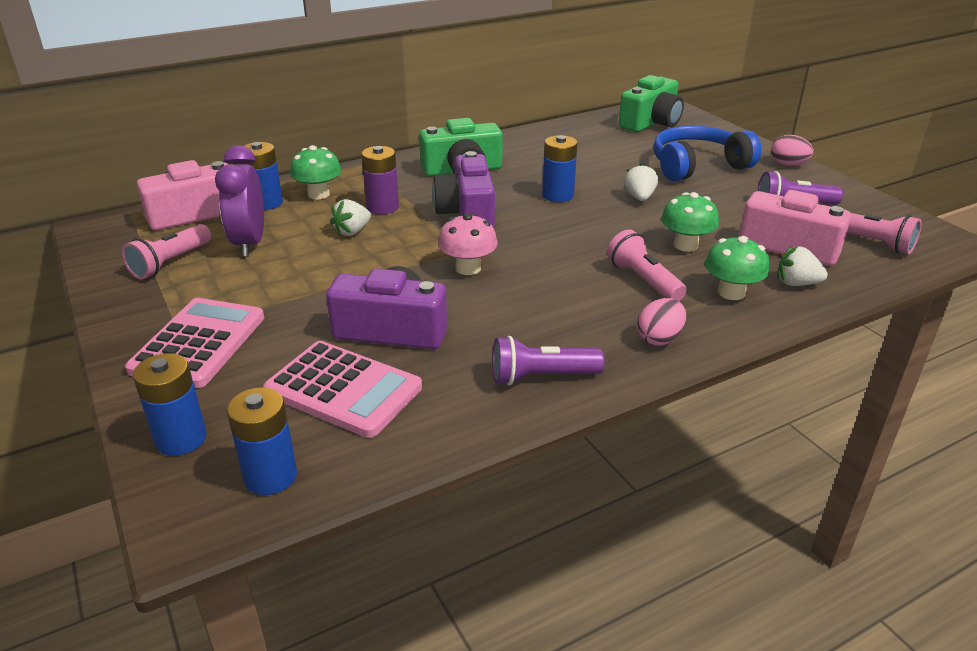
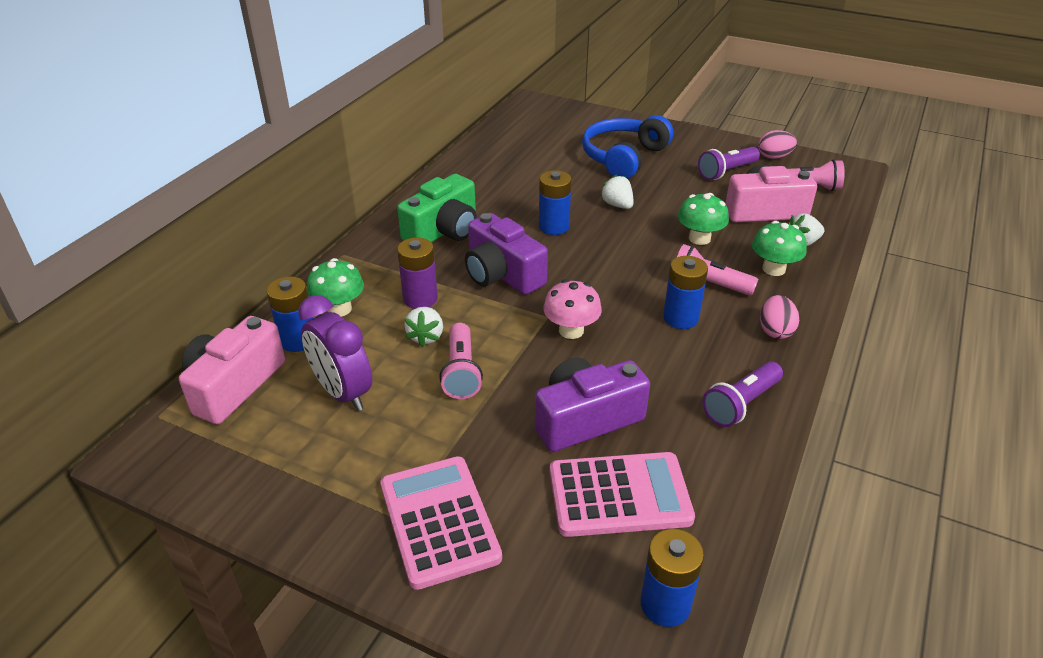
camera: 35 degrees left, 5 degrees up
(170, 263) = (289, 452): pink flashlight -> pink flashlight (461, 372)
(181, 439) = (551, 619): blue battery -> blue battery (680, 318)
(651, 122) = (540, 123): green camera -> none
(788, 164) = (683, 134): pink egg -> pink egg (774, 157)

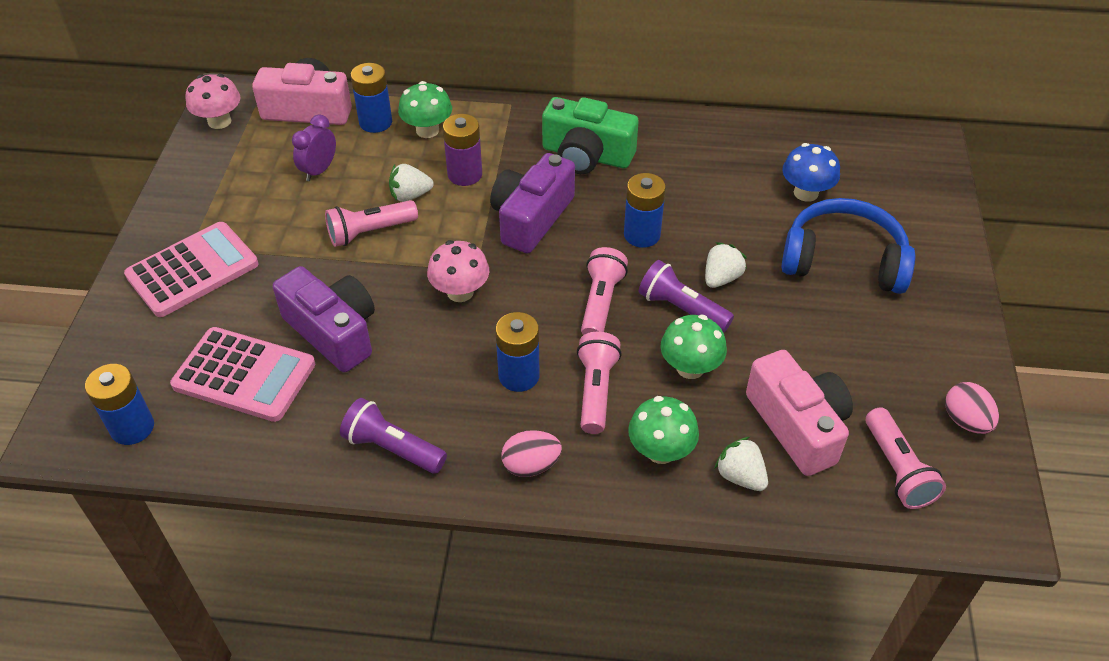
camera: 70 degrees right, 10 degrees up
(187, 464) = (219, 121): none -> pink mushroom
(343, 393) = (319, 170): purple clock -> purple clock, size x0.63
(551, 153) = (806, 193): none -> blue mushroom
(618, 261) = (601, 302): none -> pink flashlight
(619, 495) = (244, 375): pink calculator -> pink calculator turned 45 degrees counterclockwise
(726, 172) = (879, 371): purple flashlight -> purple flashlight (681, 309)

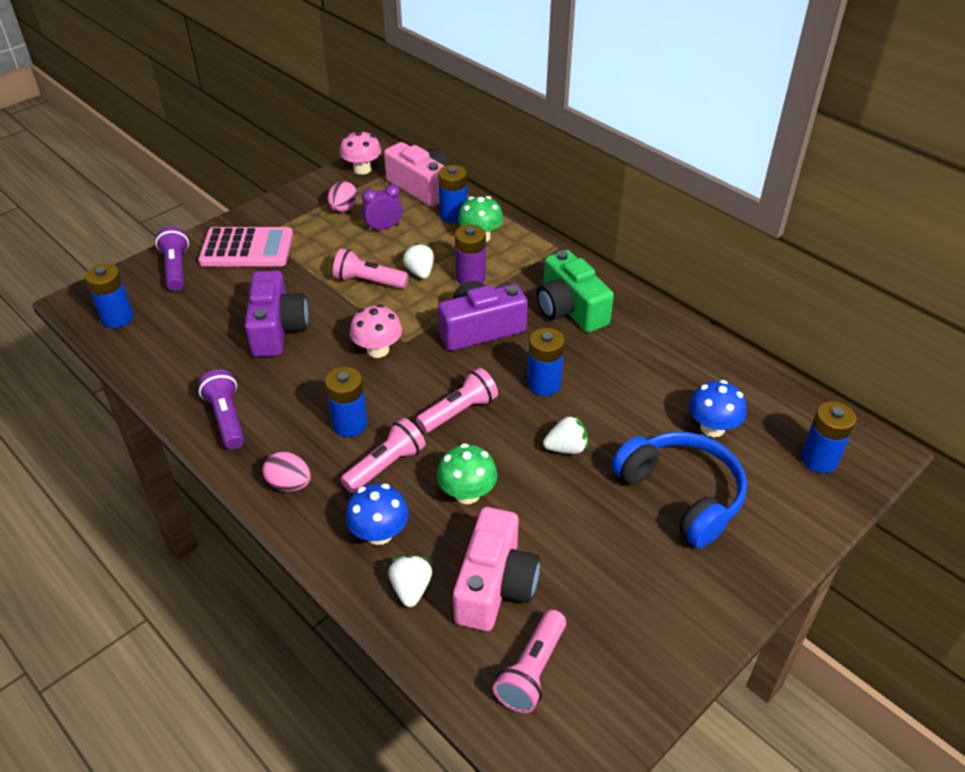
camera: 40 degrees right, 5 degrees down
(244, 375) = (202, 324): pink calculator -> none
(410, 195) = (420, 272): white strawberry -> white strawberry turned 45 degrees clockwise
(660, 451) = (379, 533): green mushroom -> blue mushroom
(681, 309) = (510, 450): purple flashlight -> purple flashlight (176, 268)
(900, 173) = (819, 459): none -> blue battery
(965, 421) = (634, 678): pink egg -> pink egg (343, 209)

